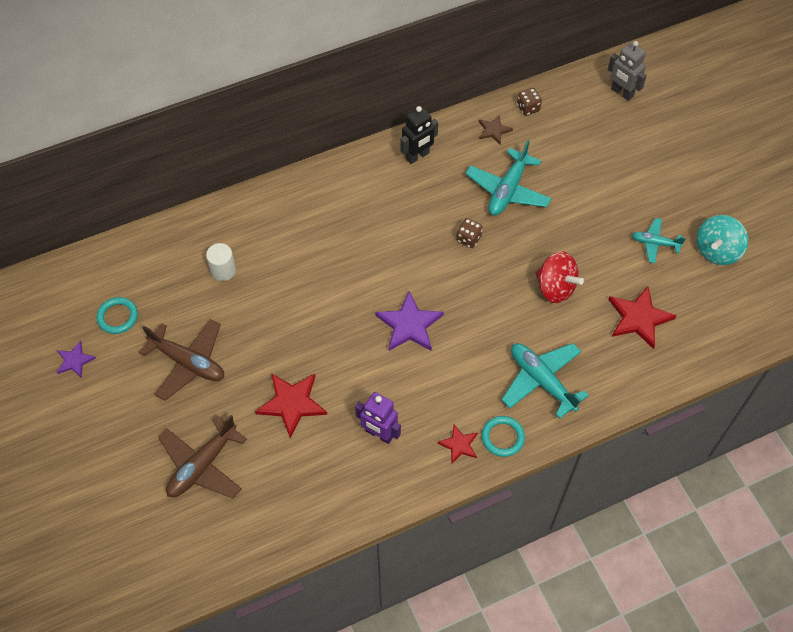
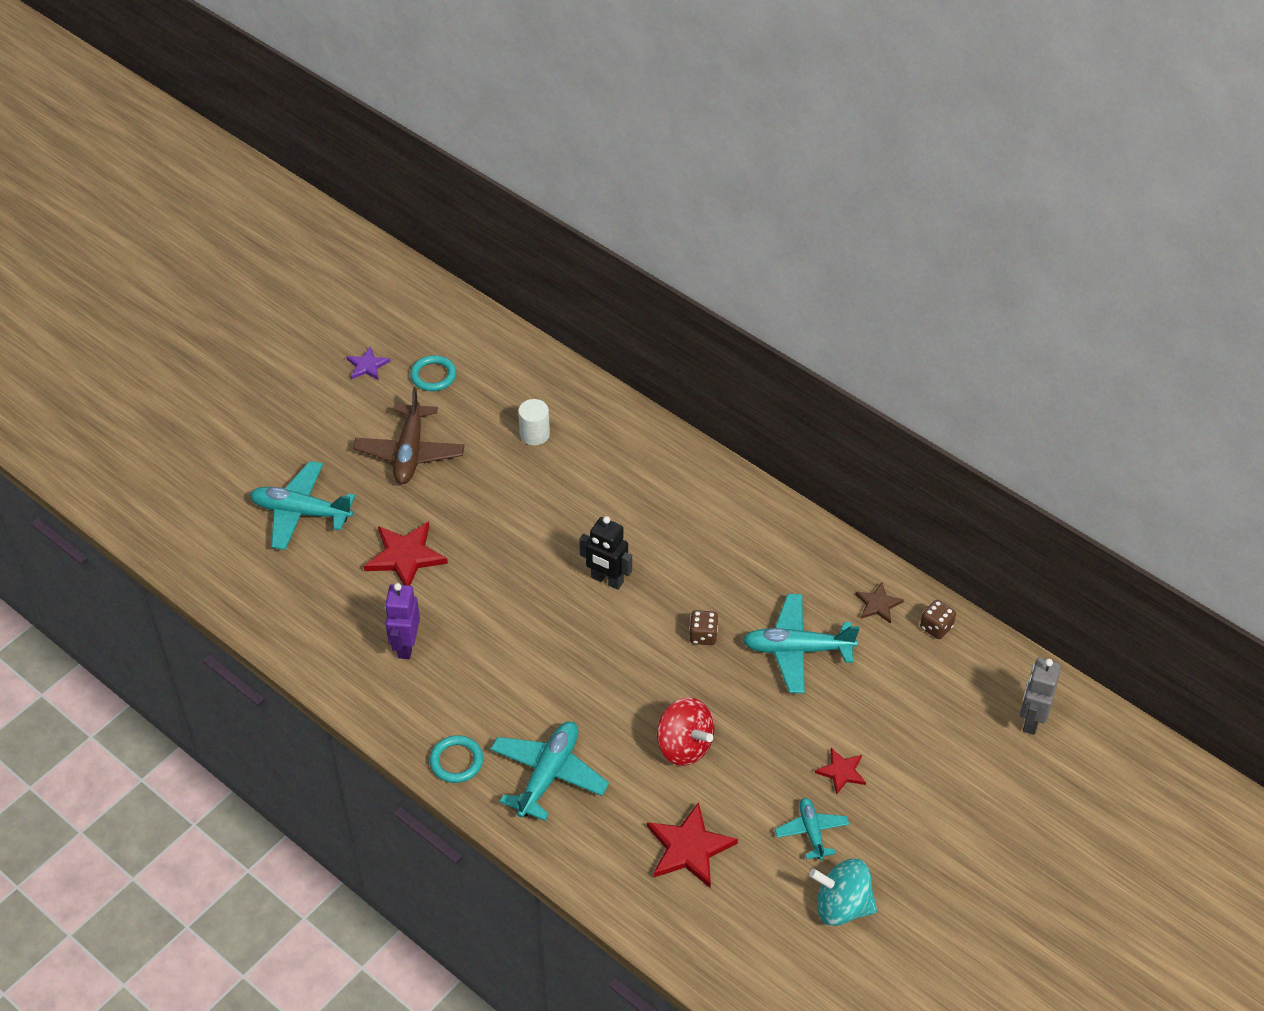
camera: 65 degrees right, 10 degrees down
(202, 465) = (301, 512): brown plane -> turquoise plane
(409, 325) = (555, 622): purple star -> none
(417, 156) = (790, 544): black robot -> black robot (607, 580)
(459, 445) = (427, 723): red star -> red star (841, 772)
(555, 287) = (684, 746): red spinning top -> red spinning top turned 60 degrees counterclockwise

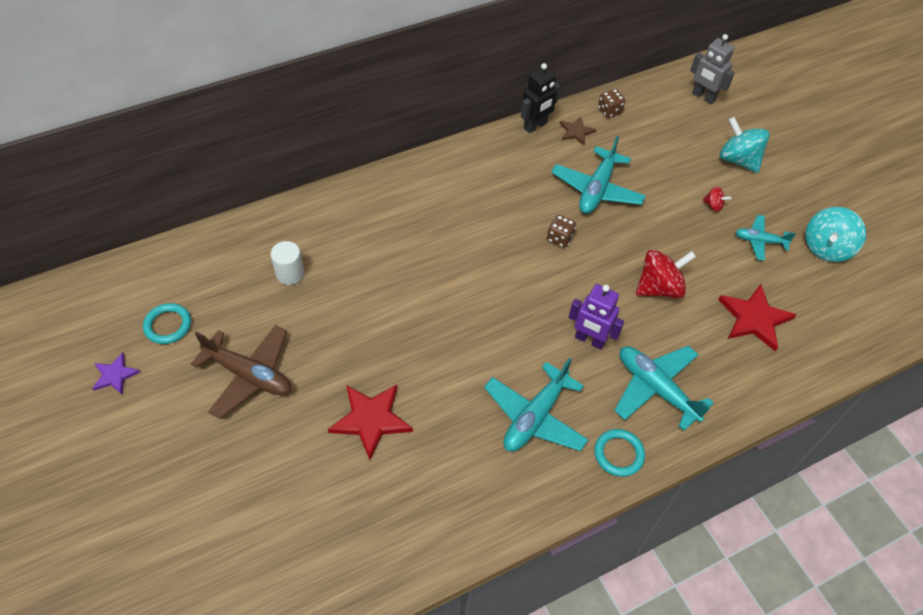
camera: 70 degrees left, 5 degrees up
(301, 512) = (265, 495): turquoise plane -> turquoise plane (535, 416)
(406, 645) = (475, 453): purple robot -> purple robot (589, 340)
(607, 580) = (475, 279): black robot -> black robot (535, 126)
(841, 772) = (713, 205): red star -> red spinning top
(937, 782) = (738, 160): none -> turquoise spinning top

